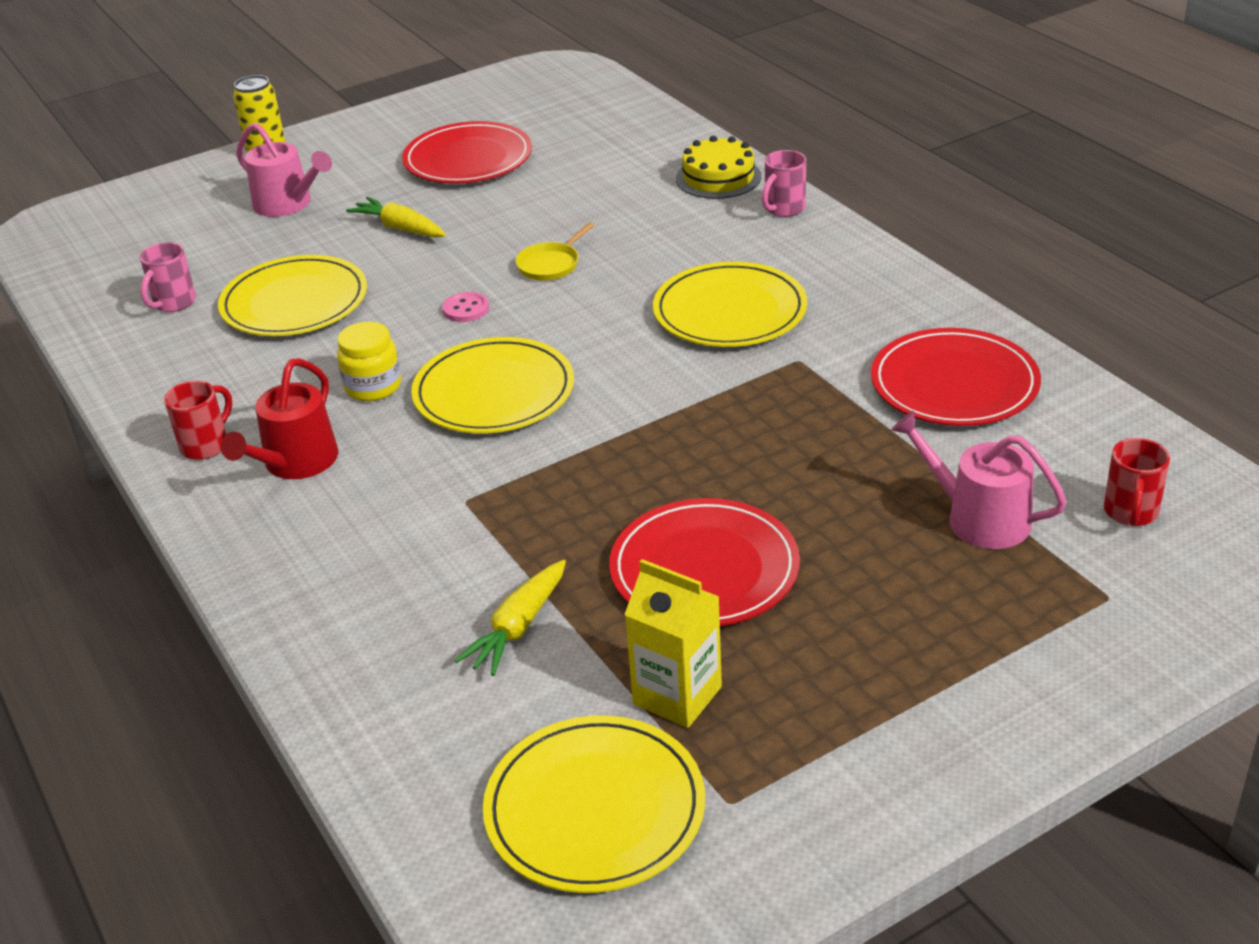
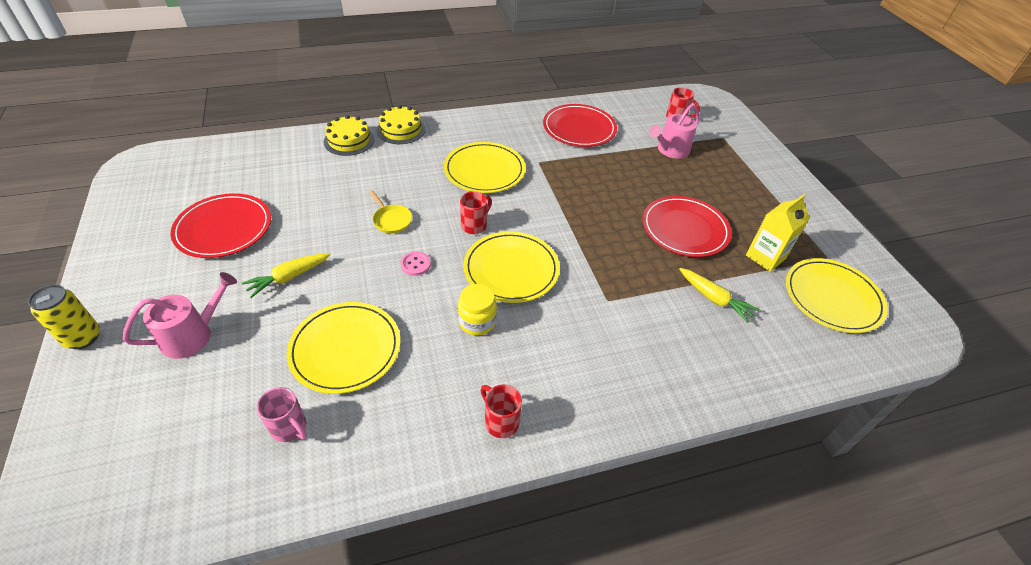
camera: 80 degrees left, 10 degrees up
(295, 463) = (542, 372): red watering can -> none
(579, 336) = (474, 225): none -> red mug
(784, 209) = (401, 130): pink mug -> yellow cake

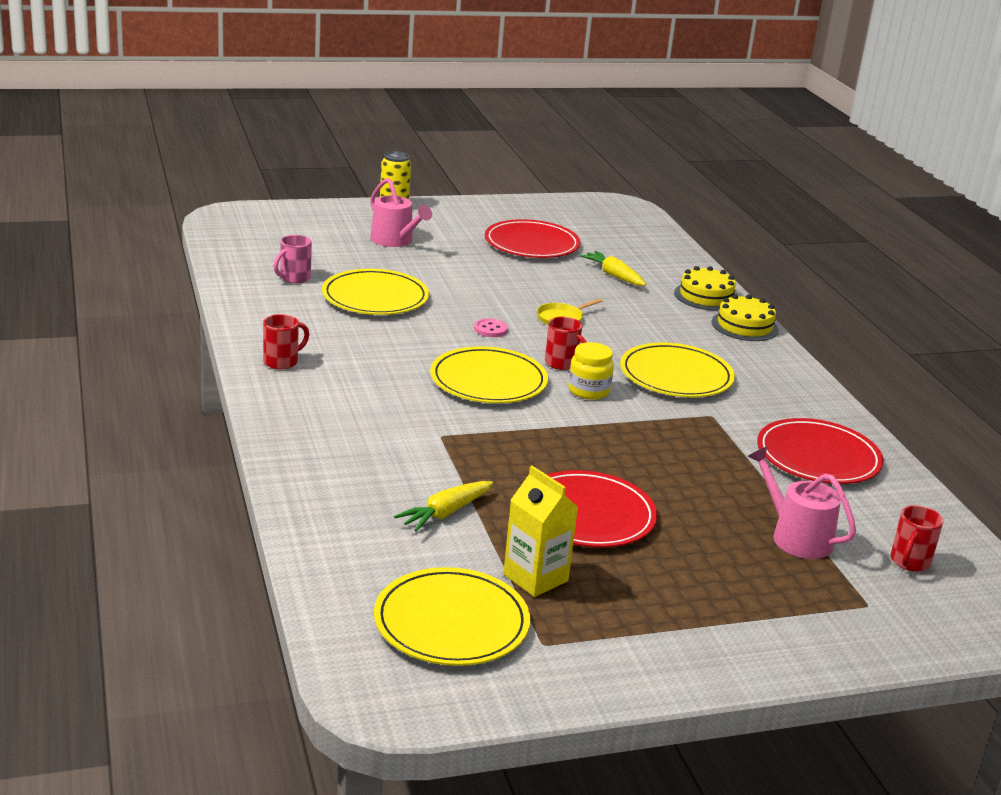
camera: 90 degrees right, 20 degrees down
(288, 277) = (466, 272): yellow carrot -> yellow carrot (613, 275)
(477, 322) = (407, 357): yellow jar -> yellow jar (588, 391)

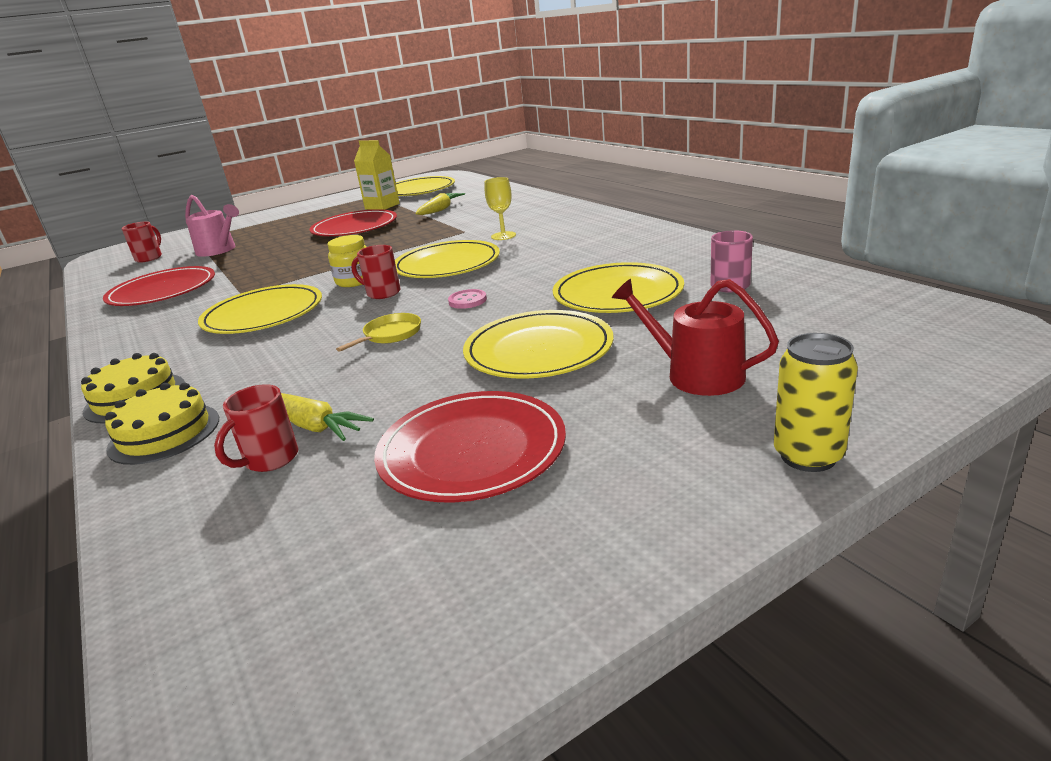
camera: 170 degrees right, 0 degrees up
(282, 362) = (624, 231): red mug -> red mug (270, 459)
(395, 241) = (696, 374): pink watering can -> red watering can
(403, 406) = (503, 236): none -> yellow goblet
(465, 277) = (538, 350): none -> yellow plate

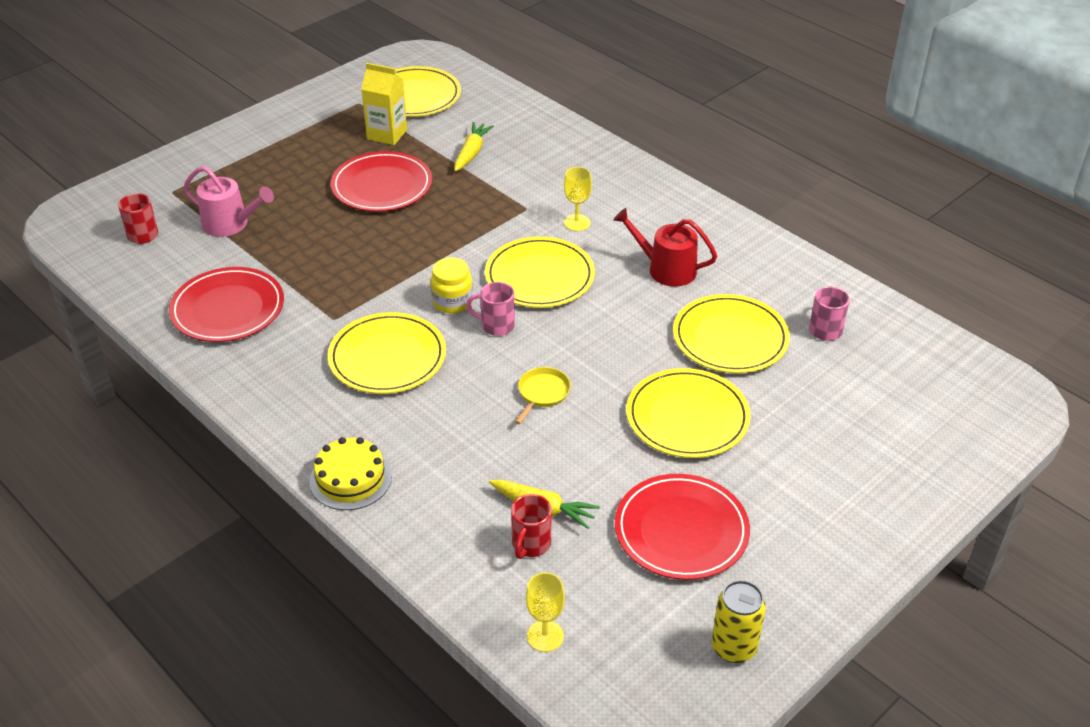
camera: 15 degrees left, 15 degrees up
(164, 433) = (417, 520): yellow cake -> none
(198, 566) = (545, 636): none -> yellow goblet
(382, 293) = (496, 326): red mug -> pink mug
(467, 300) = (592, 342): pink button -> none
(696, 374) = (819, 448): red watering can -> red watering can (666, 269)
(808, 456) = (904, 527): yellow can -> yellow can (733, 647)

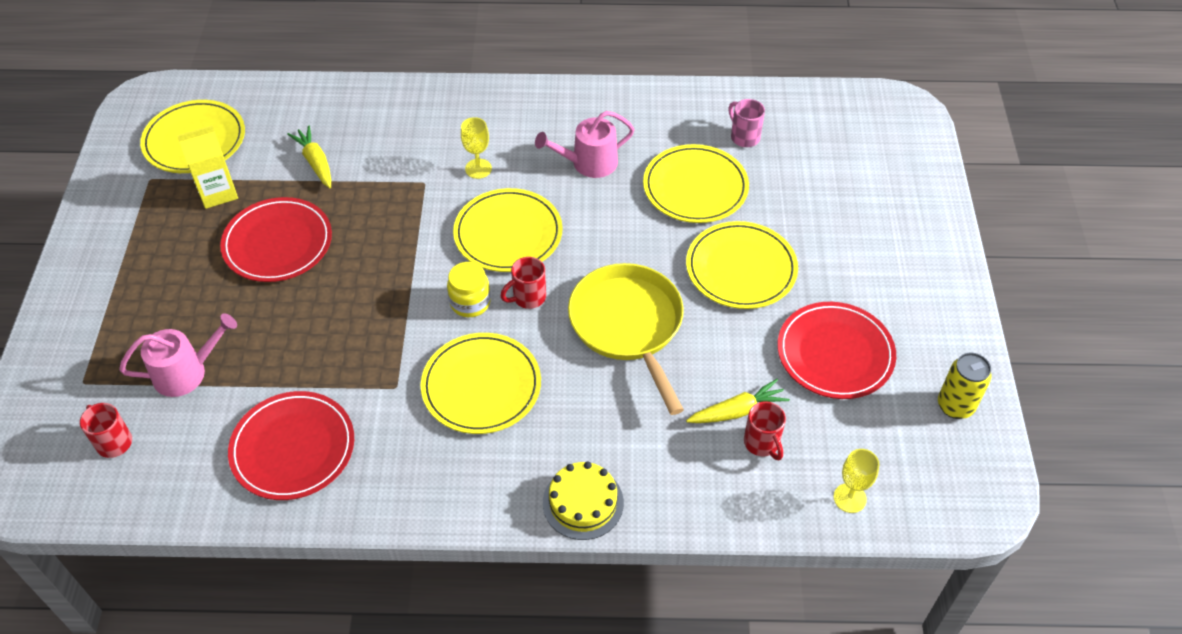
camera: 45 degrees left, 10 degrees up
(496, 326) = (528, 297): pink mug -> red mug
(542, 393) = (628, 325): yellow pan -> yellow pan, size x2.30
(666, 269) = (589, 163): red watering can -> pink watering can

